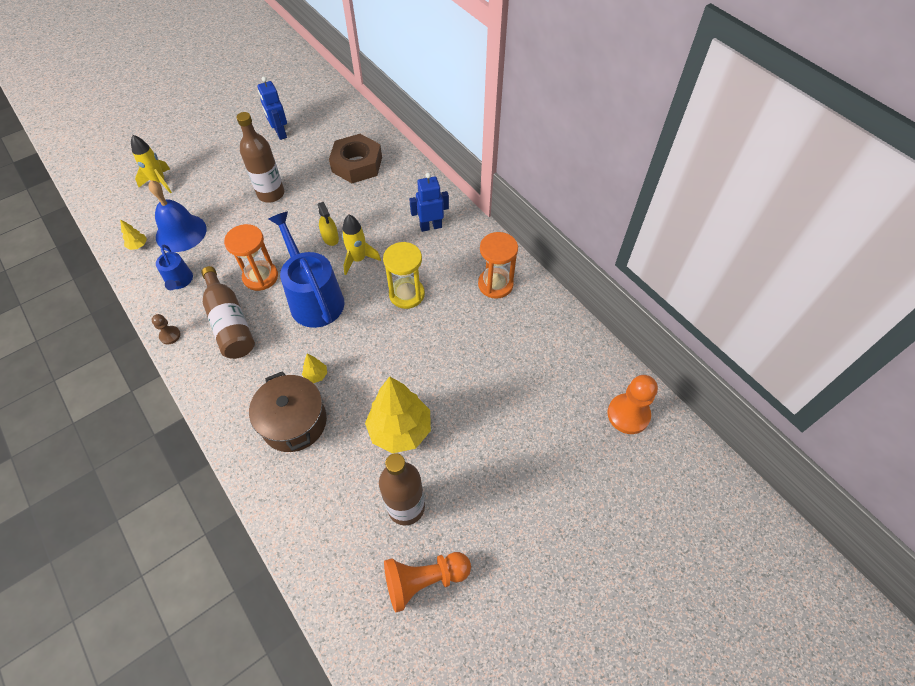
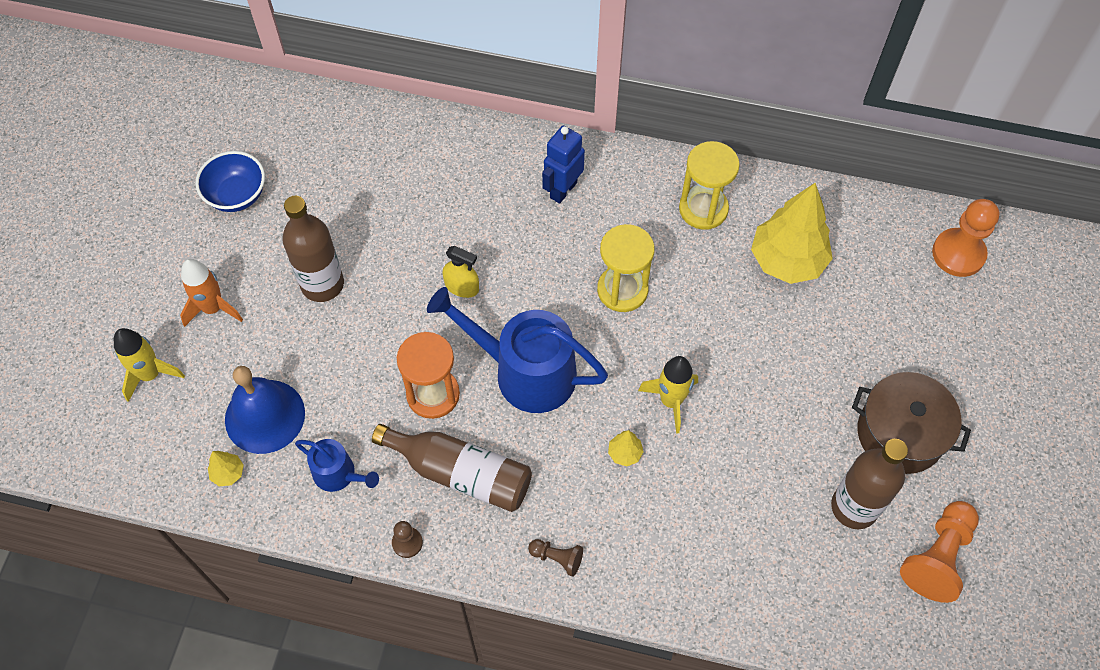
camera: 40 degrees left, 5 degrees up
(215, 173) = (213, 308): none -> orange rocket
(225, 400) = (557, 558): none -> brown pawn
(280, 133) = (237, 195): blue robot -> blue bowl
(294, 422) = (657, 519): brown pot -> brown pot (900, 434)
(357, 164) = (388, 171): brown nut -> none
(358, 259) = (524, 289): yellow rocket -> yellow rocket (671, 401)
(400, 430) = (770, 439): yellow tree -> yellow tree (787, 261)
(495, 284) = (703, 209): orange hourglass -> yellow hourglass

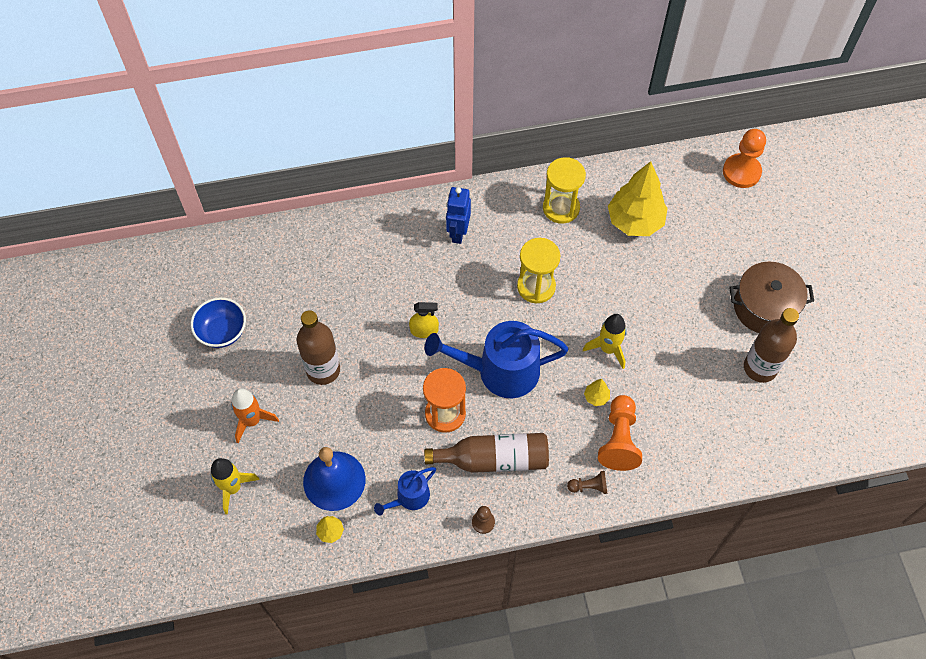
camera: 25 degrees left, 0 degrees up
(338, 474) = (409, 497): blue watering can -> blue watering can turned 135 degrees clockwise
(937, 557) = (826, 377): orange pawn -> orange pawn (619, 440)

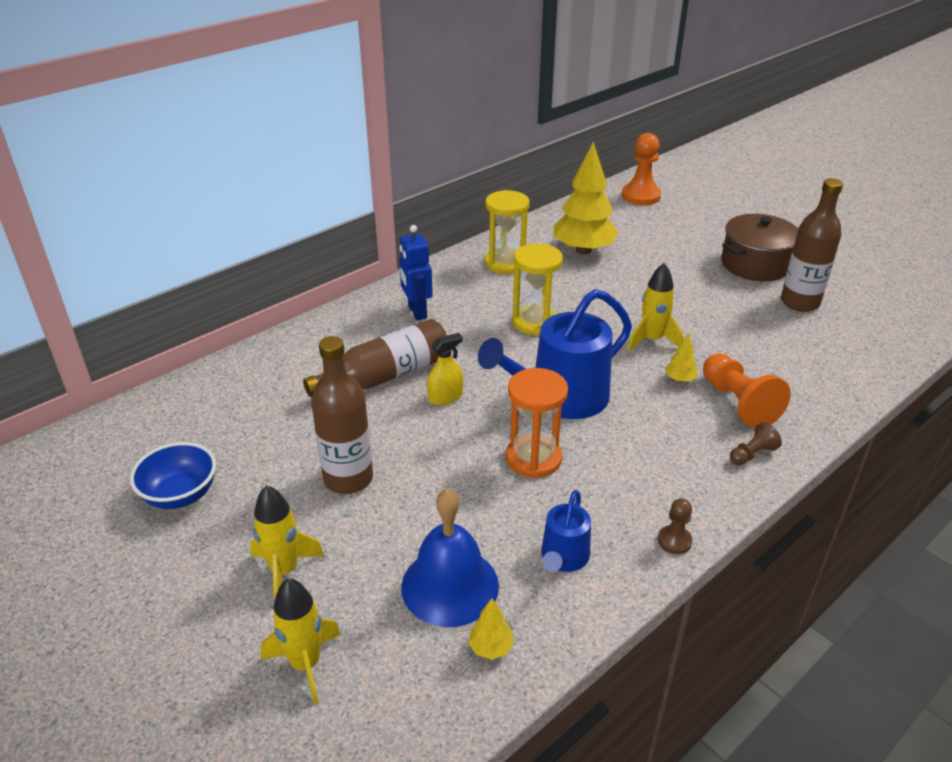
camera: 30 degrees left, 25 degrees down
(252, 421) = (284, 571): orange rocket -> yellow rocket
(494, 459) = (627, 475): brown bottle -> brown bottle (386, 375)

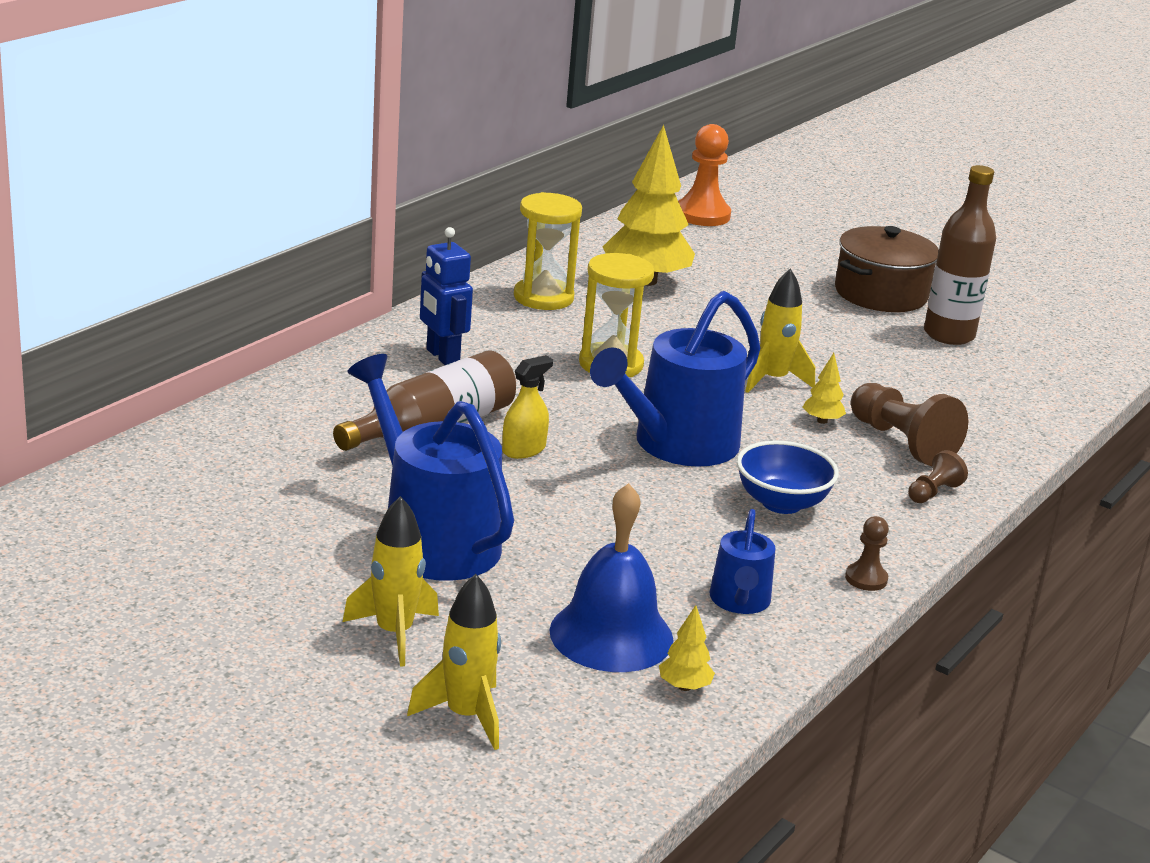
camera: 15 degrees left, 10 degrees down
(180, 495) = (211, 566): blue bowl -> blue bowl (781, 503)
(348, 478) = (432, 539): brown bottle -> blue watering can
(533, 458) = (666, 508): orange hourglass -> none
(738, 403) = (902, 442): orange pawn -> brown pawn

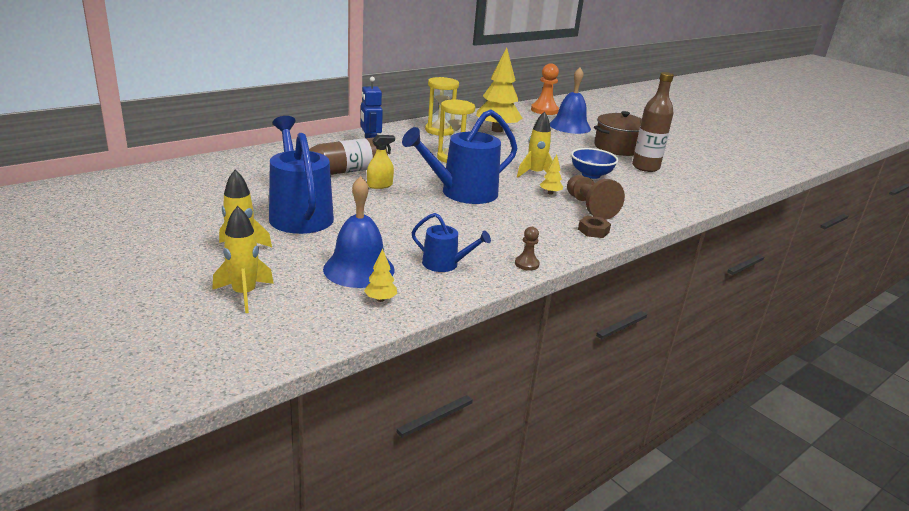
camera: 15 degrees right, 0 degrees up
(739, 601) = (444, 264): blue watering can -> blue watering can turned 90 degrees counterclockwise
(770, 251) = (570, 126): none -> blue bell
(781, 503) = (502, 224): blue bowl -> blue bowl (591, 175)
(933, 492) = (593, 231): brown pawn -> brown nut

